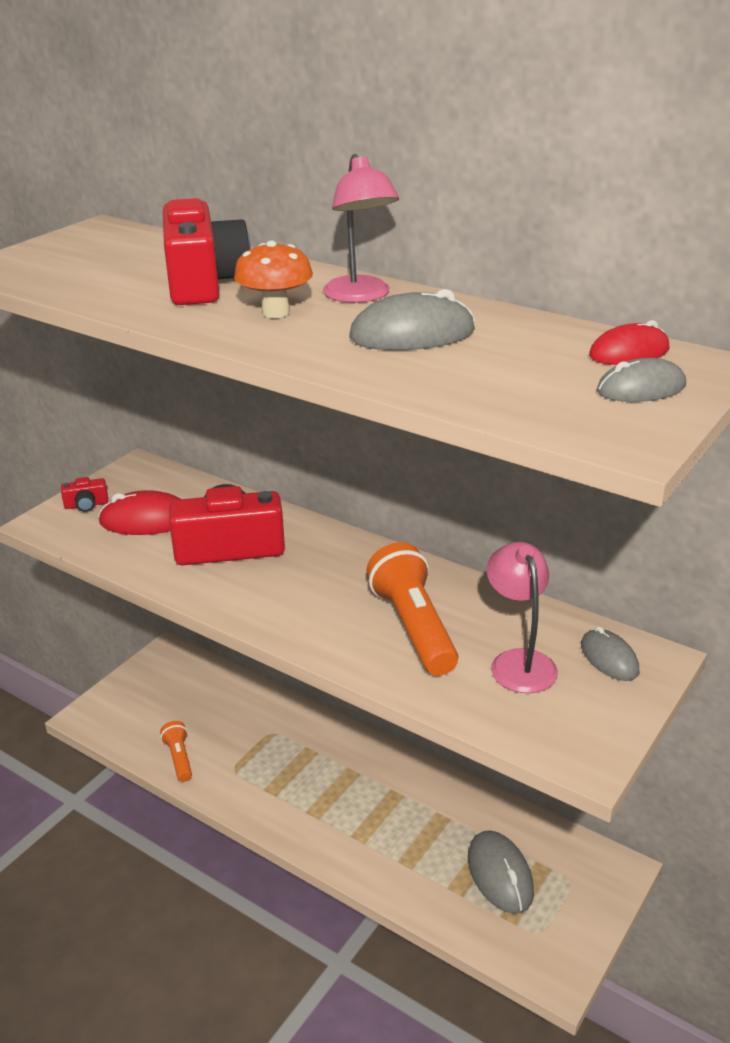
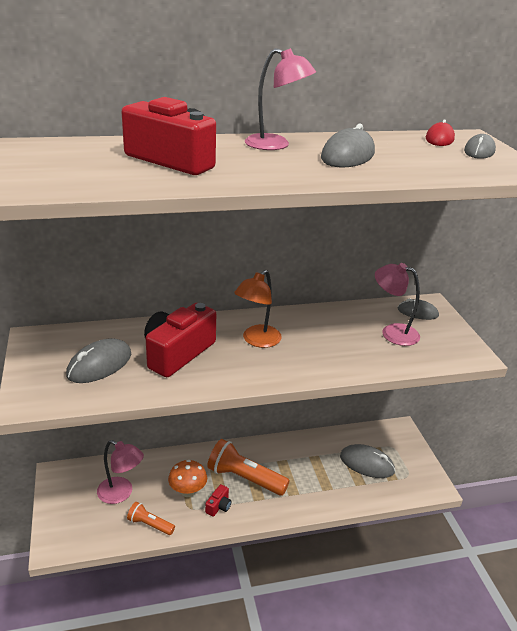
camera: 50 degrees left, 0 degrees up
(86, 505) = (39, 376): red camera -> red camera (219, 506)
(146, 520) = (99, 365): red mouse -> grey mouse
(194, 709) = (121, 493): none -> pink lamp
(275, 312) = (258, 164): orange mushroom -> orange mushroom (188, 491)
(330, 578) = (257, 340): none -> orange lamp
(413, 627) = (331, 342): orange flashlight -> orange flashlight (244, 478)

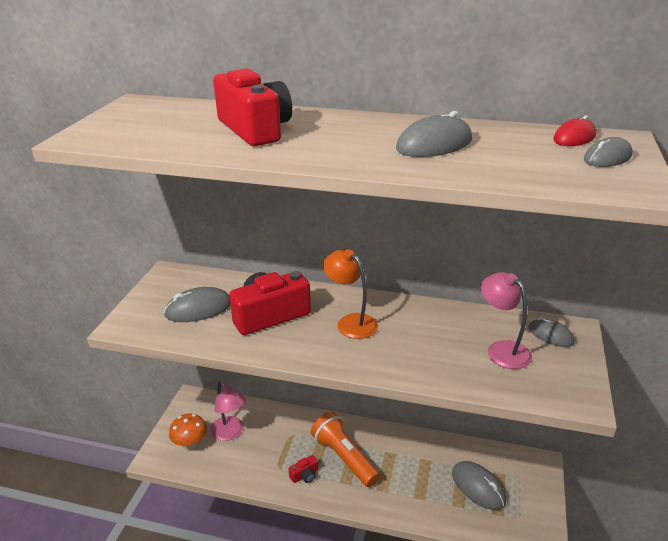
camera: 30 degrees right, 0 degrees up
(150, 524) = (236, 469): orange flashlight -> none
(188, 491) = (286, 451): orange mushroom -> orange mushroom (190, 444)
(257, 340) = (351, 322): orange lamp -> orange lamp turned 75 degrees clockwise
(276, 145) = (372, 125): pink lamp -> none

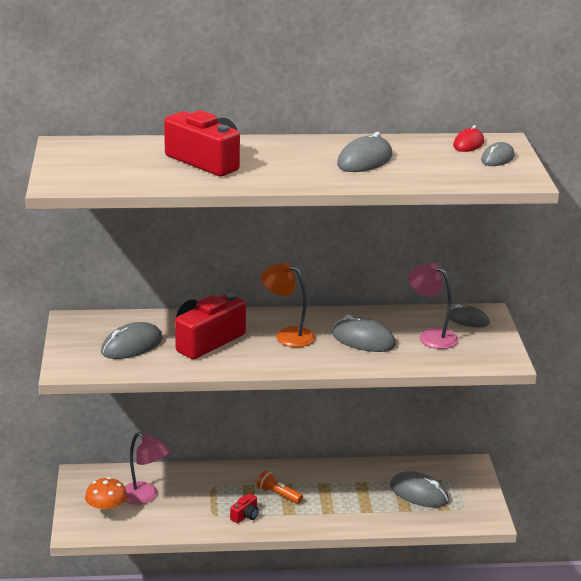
camera: 20 degrees left, 5 degrees down
(344, 457) = (278, 495): orange flashlight -> orange flashlight, size x0.54
(426, 341) = (363, 340): none -> grey mouse

